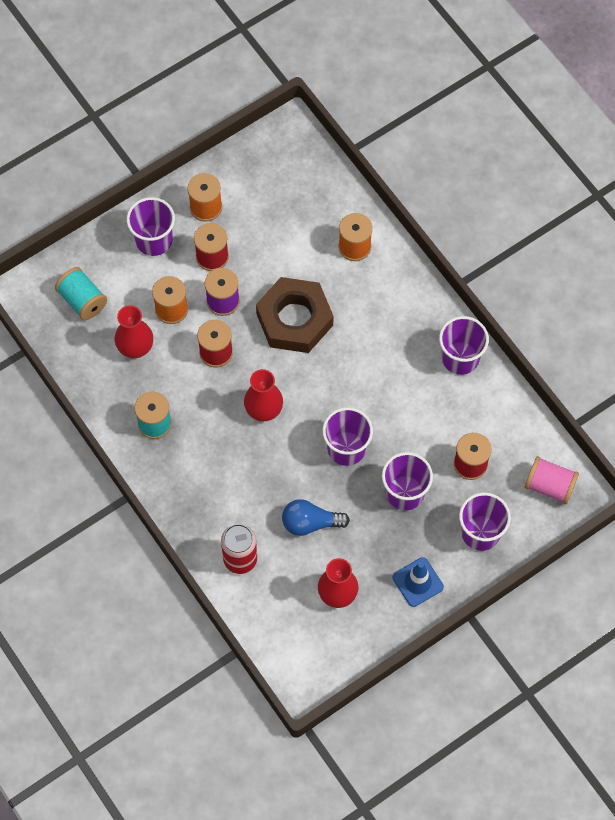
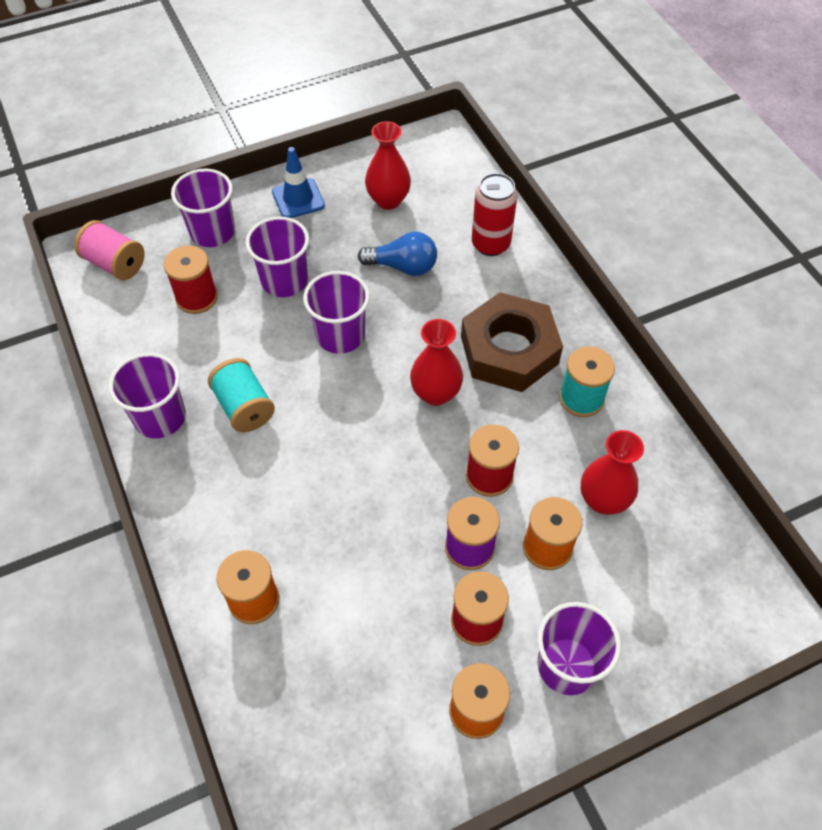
camera: 170 degrees left, 10 degrees down
(82, 300) = (682, 583): turquoise spool -> turquoise spool (244, 407)
(294, 319) = (370, 504): brown nut -> brown nut (509, 350)

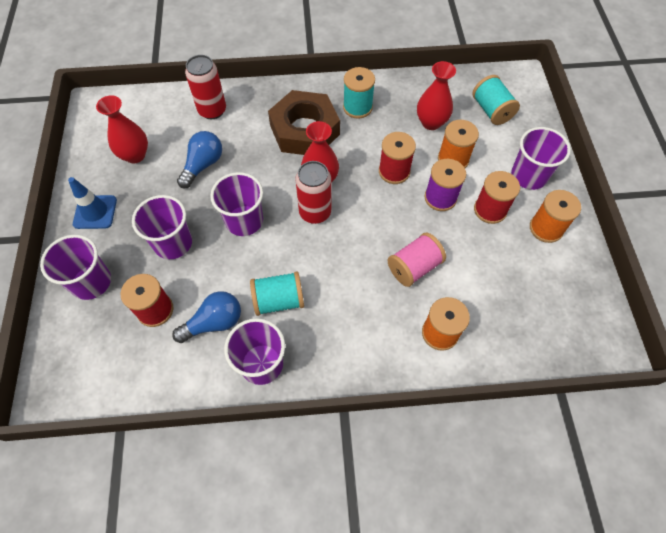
camera: 70 degrees left, 5 degrees up
(115, 264) = (80, 368): pink spool -> pink spool (414, 267)
(197, 355) = (214, 322): none -> blue light bulb
(382, 404) = (315, 212): none -> red can
(674, 581) = (491, 110): none -> turquoise spool

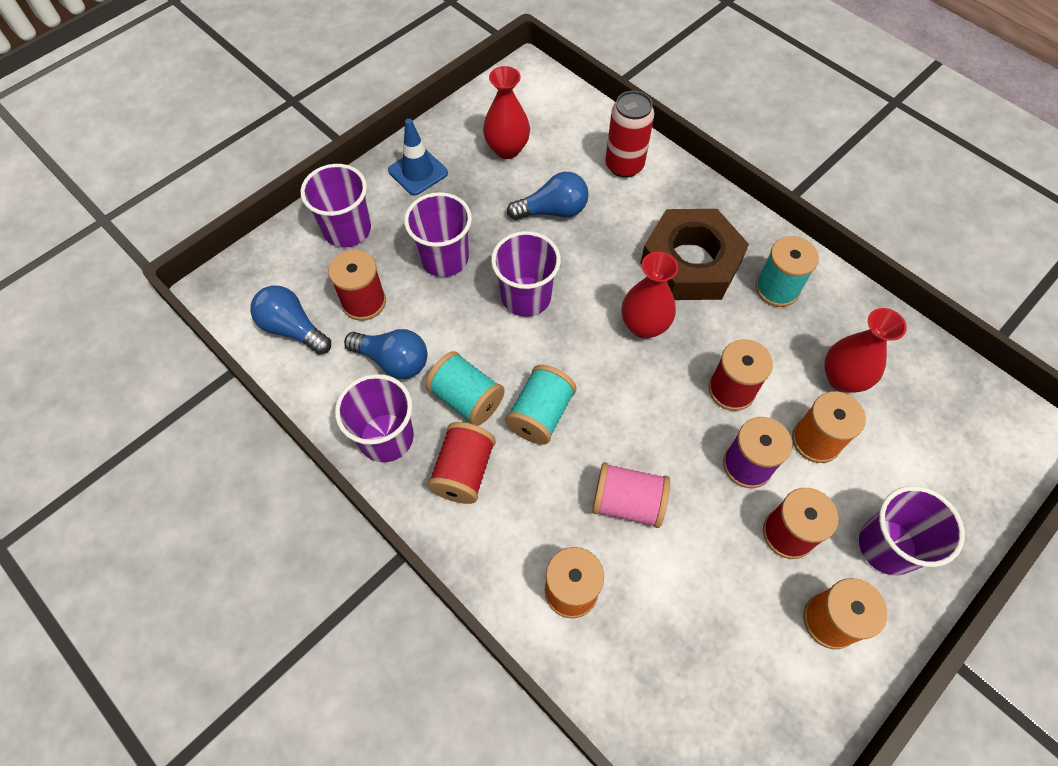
camera: 50 degrees right, 0 degrees up
(129, 367) = (292, 328): none -> blue light bulb
(315, 212) = (599, 352): red can -> none
(323, 336) = (463, 472): none -> red spool
(491, 110) = (938, 433): turquoise spool -> turquoise spool (540, 414)

